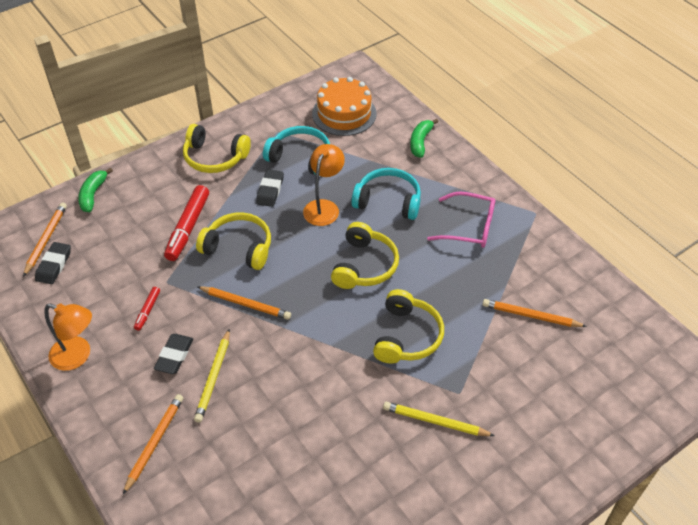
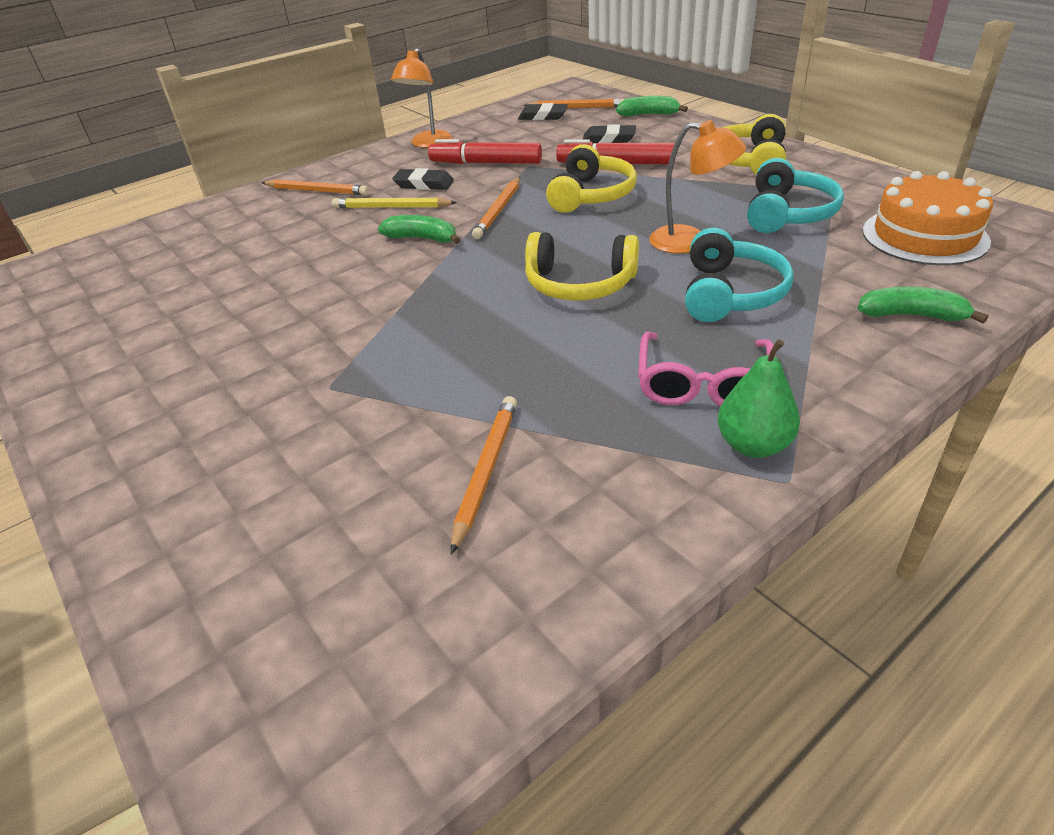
camera: 90 degrees right, 10 degrees down
(147, 311) = (486, 163): red marker -> red marker, size x1.97
(270, 190) = (705, 201): black eraser -> black eraser (609, 139)
(278, 352) = (422, 238): none -> green banana
(406, 336) = (443, 330): yellow headphones -> none
(435, 421) = (284, 365): yellow pencil -> none
(513, 218) = (753, 445): none -> green pear

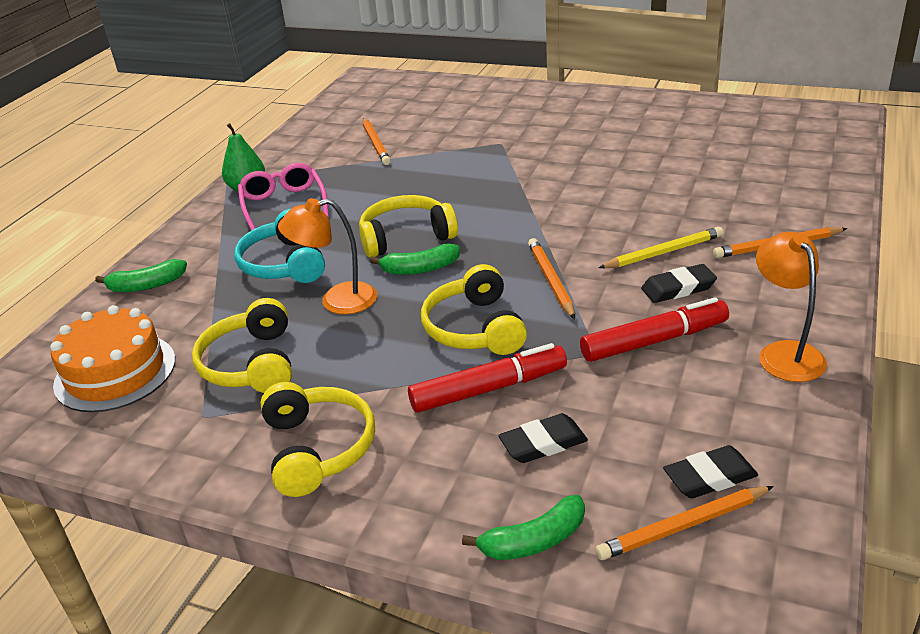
camera: 150 degrees right, 5 degrees down
(422, 238) = (582, 233): green banana -> green banana (420, 269)
(787, 213) = (252, 364): turquoise headphones -> yellow headphones

